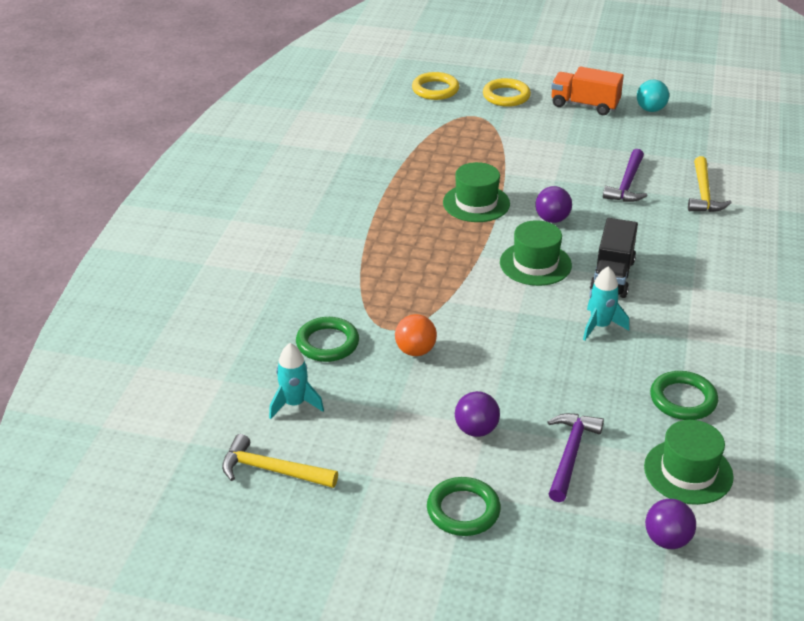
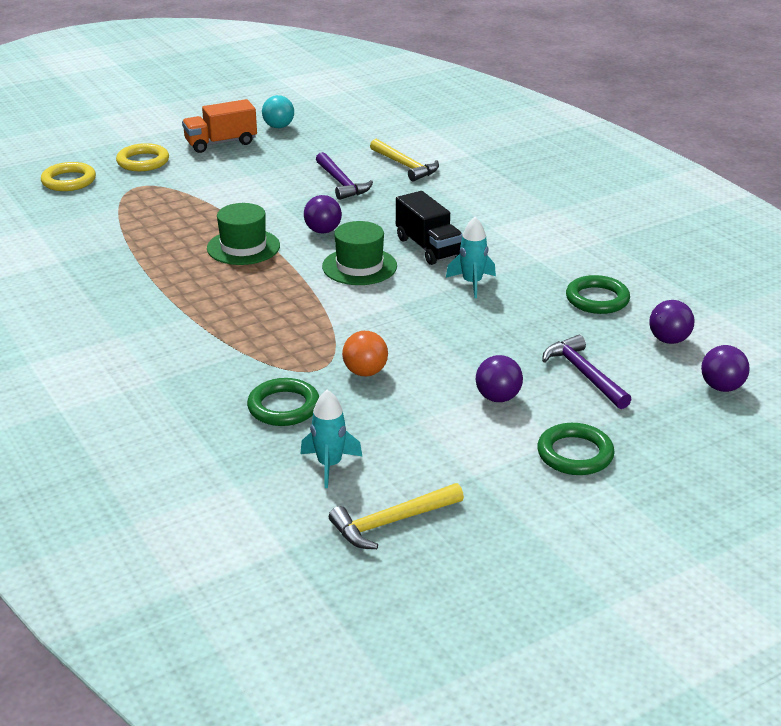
camera: 45 degrees left, 5 degrees down
(688, 472) = (669, 340): green hat -> purple ball

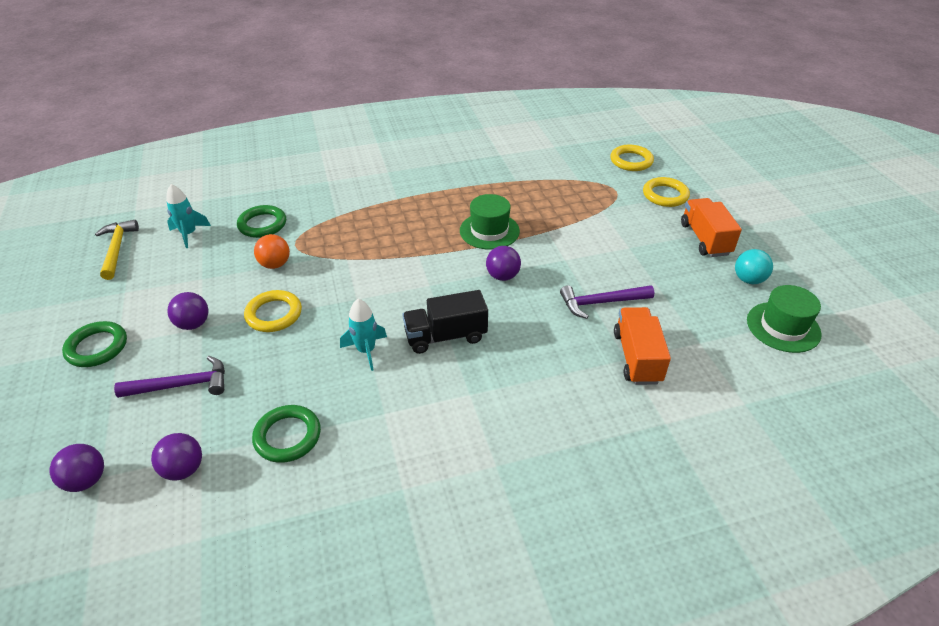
camera: 105 degrees right, 10 degrees up
(359, 266) = (429, 287): green hat -> green hat (783, 327)
(405, 166) = (637, 357): yellow hammer -> orange truck
(451, 348) = (274, 314): none -> yellow ring

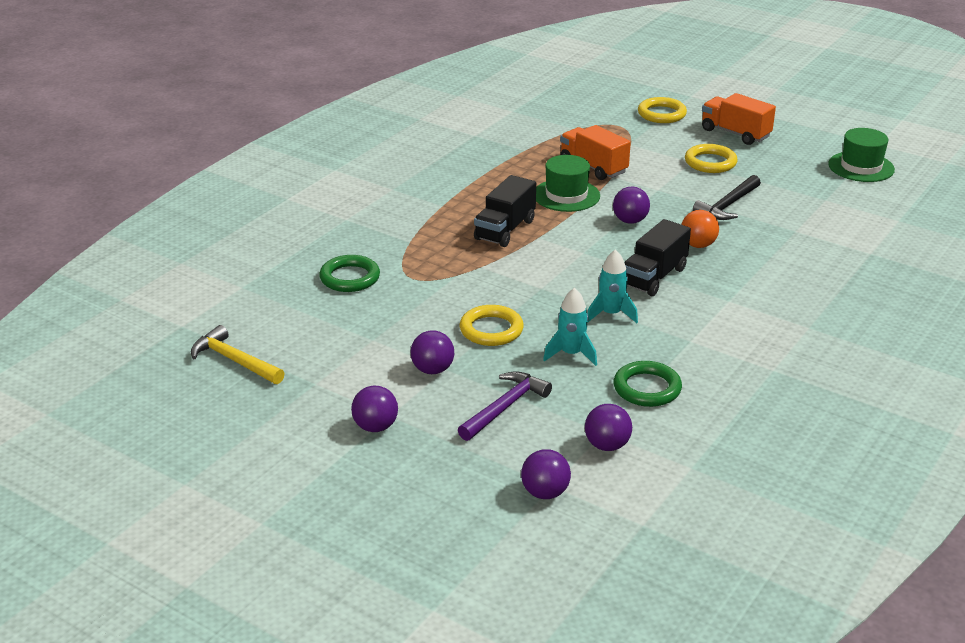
camera: 40 degrees left, 10 degrees down
(97, 347) = (375, 427): green ring -> purple ball
(189, 234) = (288, 317): turquoise rocket -> turquoise rocket (571, 354)
(275, 264) = (423, 299): orange ball -> orange ball (698, 245)
(406, 238) = (505, 230): none -> black truck
(601, 302) = (727, 205): purple hammer -> black hammer
(631, 161) = (596, 98): yellow ring -> yellow ring (710, 162)
(637, 357) = (801, 226): orange truck -> orange truck (593, 167)
(748, 280) = (801, 148): turquoise ball -> none

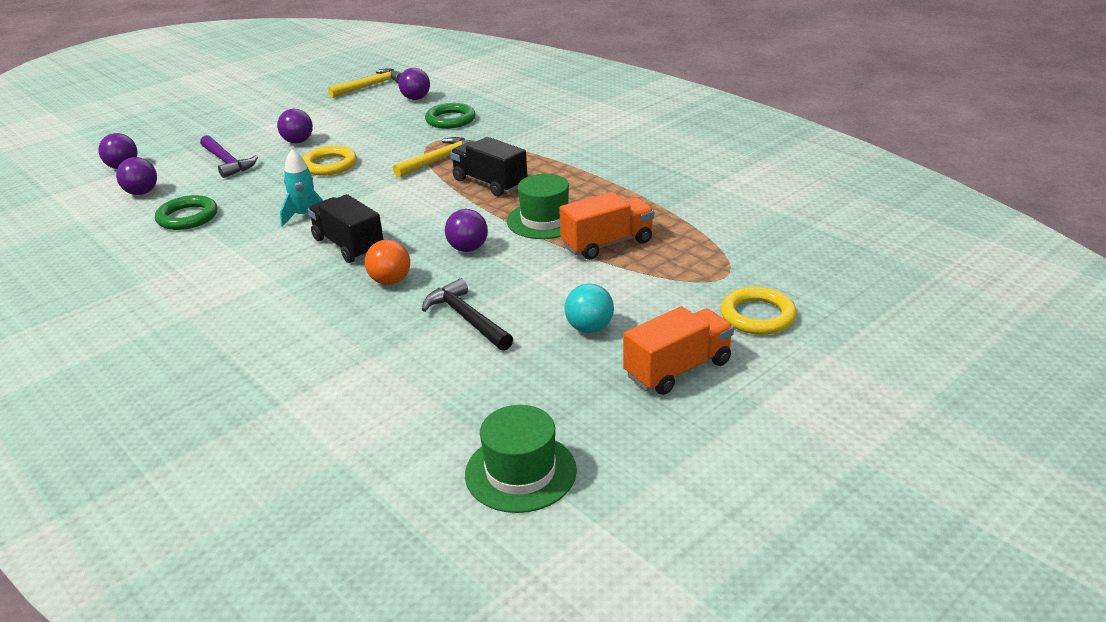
camera: 105 degrees right, 0 degrees up
(375, 427) = (253, 122): purple ball -> purple ball (416, 98)
(460, 265) = (439, 160): none -> yellow hammer
(571, 354) = (265, 192): turquoise rocket -> none
(710, 162) = (589, 328): yellow ring -> turquoise ball

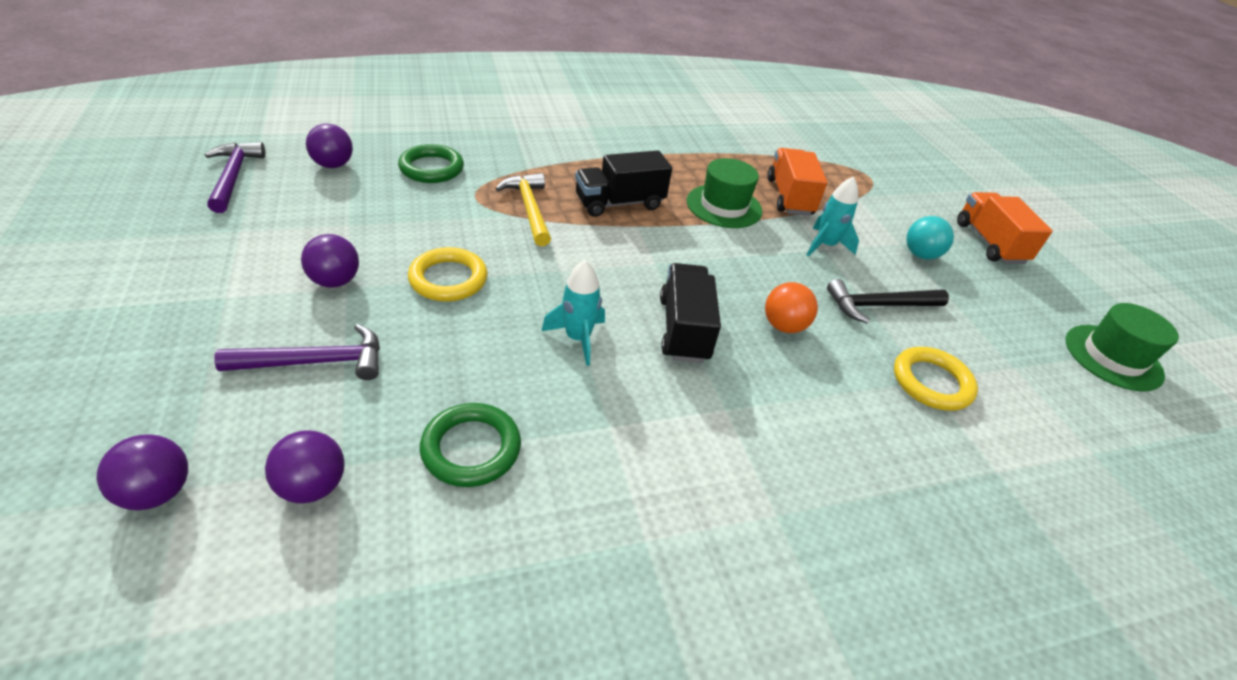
camera: 70 degrees left, 10 degrees up
(348, 245) = (684, 329): black truck -> black truck turned 105 degrees clockwise
(370, 86) = (234, 177): yellow hammer -> purple hammer
(468, 249) = (748, 261): purple ball -> none
(539, 276) = (825, 246): none -> turquoise rocket
(757, 316) = (930, 189): yellow ring -> yellow ring (931, 382)

